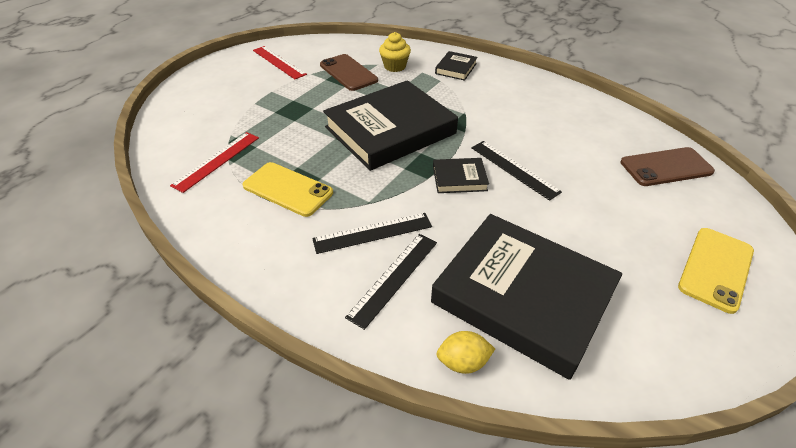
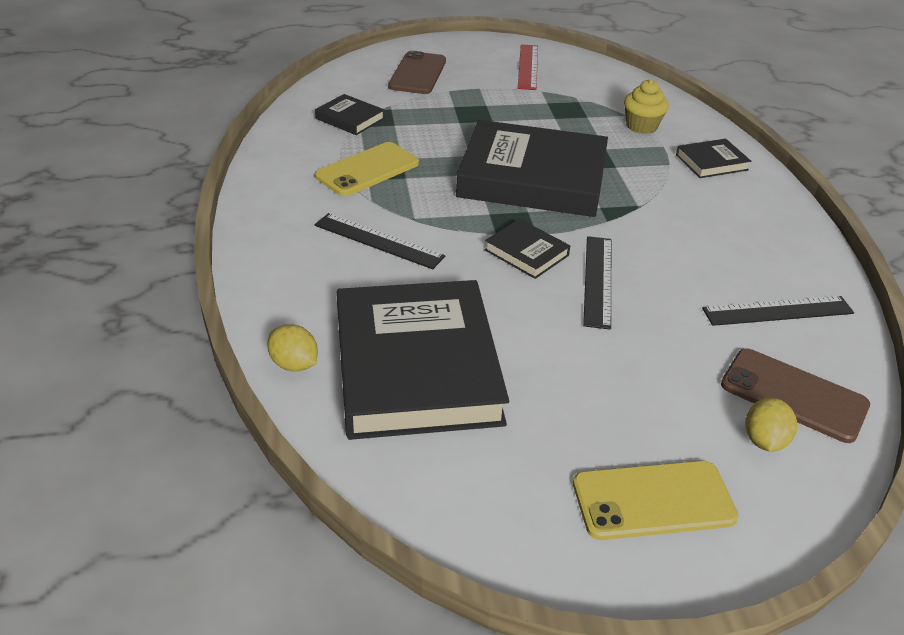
camera: 45 degrees right, 5 degrees down
(217, 161) = (350, 118): red ruler -> black book
(288, 189) = (367, 170): yellow phone -> yellow phone turned 60 degrees clockwise
(348, 73) = (580, 108): brown phone -> brown phone (417, 73)
(394, 278) = (340, 279): black ruler -> black ruler (777, 311)
(693, 199) = (764, 440): none -> yellow lemon

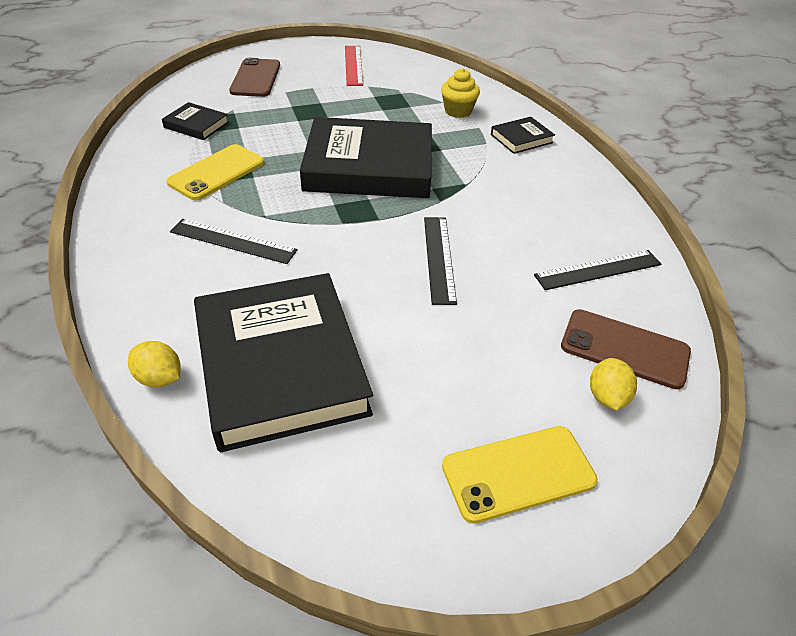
camera: 10 degrees left, 5 degrees up
(526, 253) = (372, 238): black book -> none

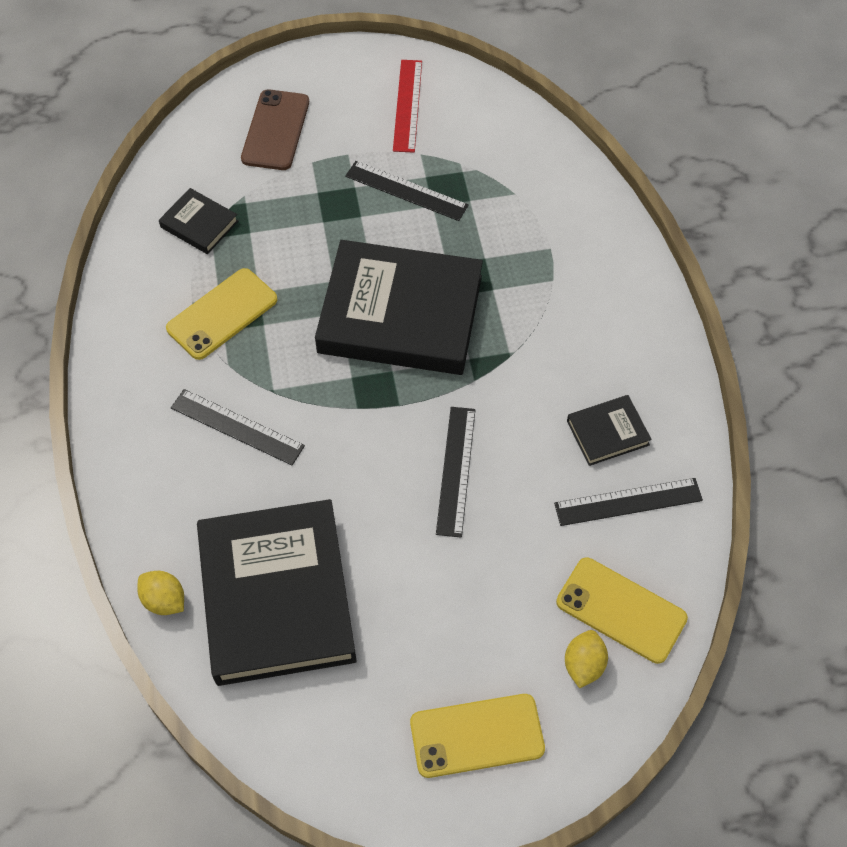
camera: 10 degrees right, 15 degrees up
(360, 103) = (406, 191): none -> black ruler
(458, 111) = (530, 213): yellow cupcake -> none
(521, 138) = (600, 273): black book -> black book (607, 433)
(624, 349) = (621, 610): brown phone -> yellow phone

